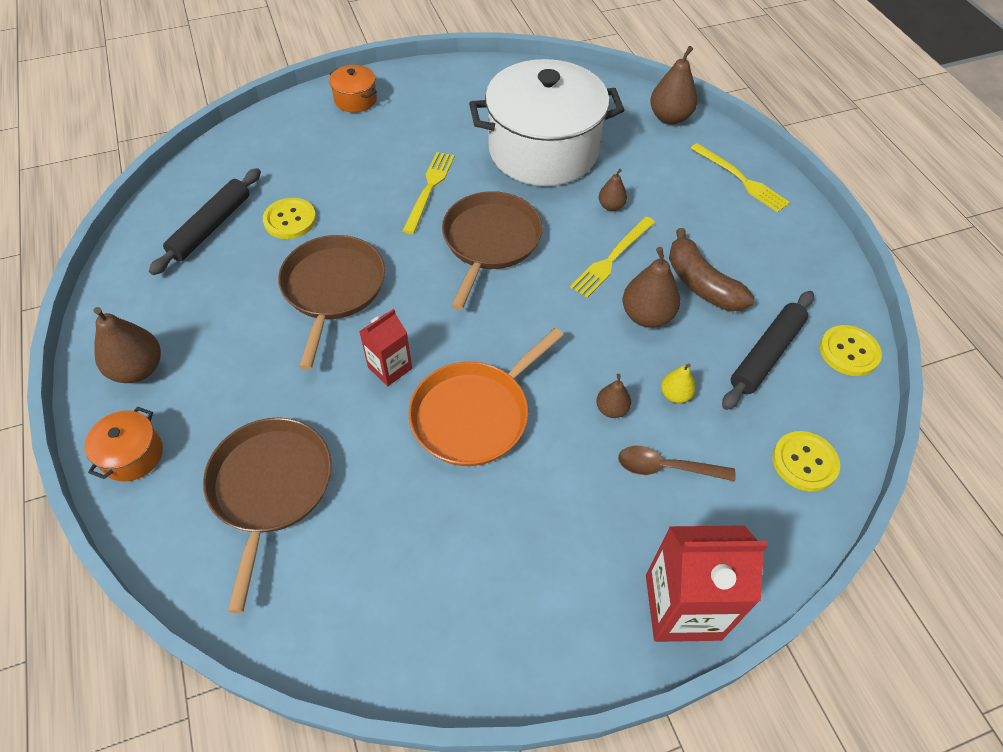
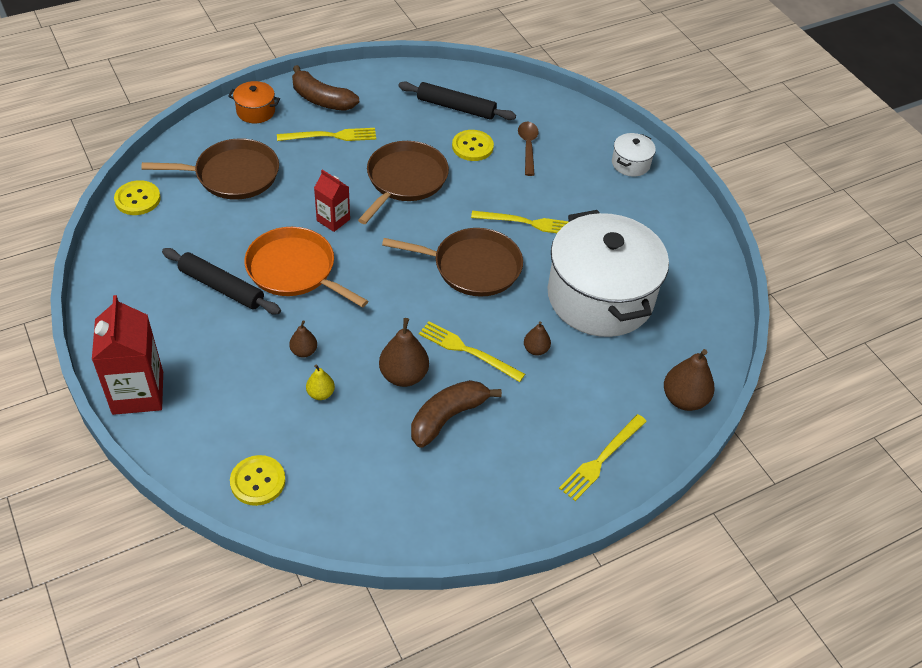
camera: 80 degrees right, 5 degrees down
(138, 369) = (321, 100): brown pear -> brown banana
(222, 362) = (331, 136): none -> yellow fork
(333, 289) = (405, 180): brown pan -> brown pan turned 60 degrees counterclockwise
(355, 100) = (630, 164): orange pot -> white pot
(666, 467) = (251, 386): brown spoon -> brown spoon (528, 147)
(766, 354) = (369, 463): black rolling pin -> black rolling pin (221, 287)
(849, 352) = (379, 531): yellow button -> yellow button (137, 199)

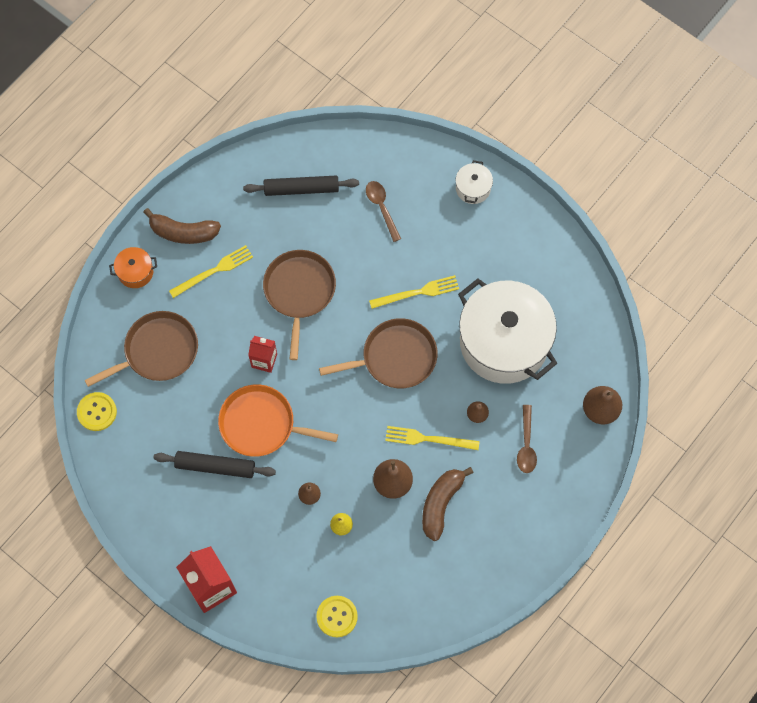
camera: 20 degrees left, 20 degrees up
(472, 147) = (336, 229): yellow button -> none
(579, 399) = (526, 445): none -> brown spoon
(602, 459) = (562, 488): yellow fork -> none

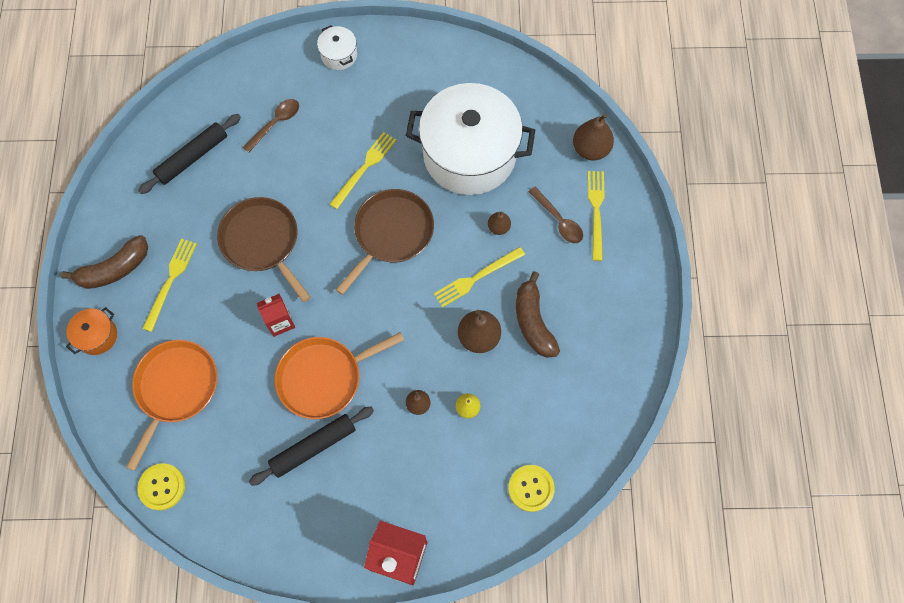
camera: 40 degrees left, 0 degrees up
(157, 351) = (175, 388): brown pan -> orange pan
(381, 208) = (276, 123): brown spoon -> brown spoon turned 105 degrees clockwise
(561, 460) = (596, 211): none -> yellow fork

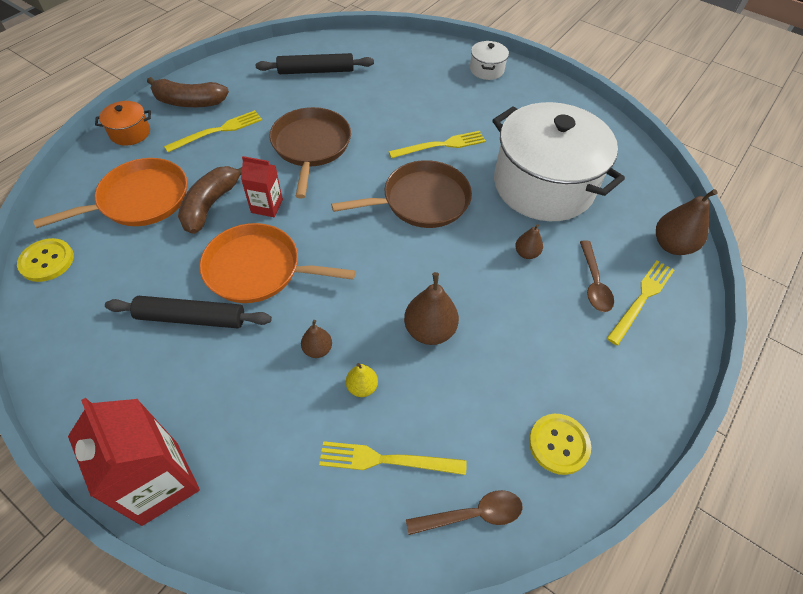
camera: 35 degrees right, 15 degrees down
(276, 123) = (397, 83): brown spoon -> brown spoon (472, 514)
(476, 278) = (470, 280): yellow fork -> yellow fork (386, 460)
(531, 488) = (357, 522): yellow button -> yellow button (558, 444)
(533, 322) = (497, 354): brown banana -> brown banana (210, 205)

